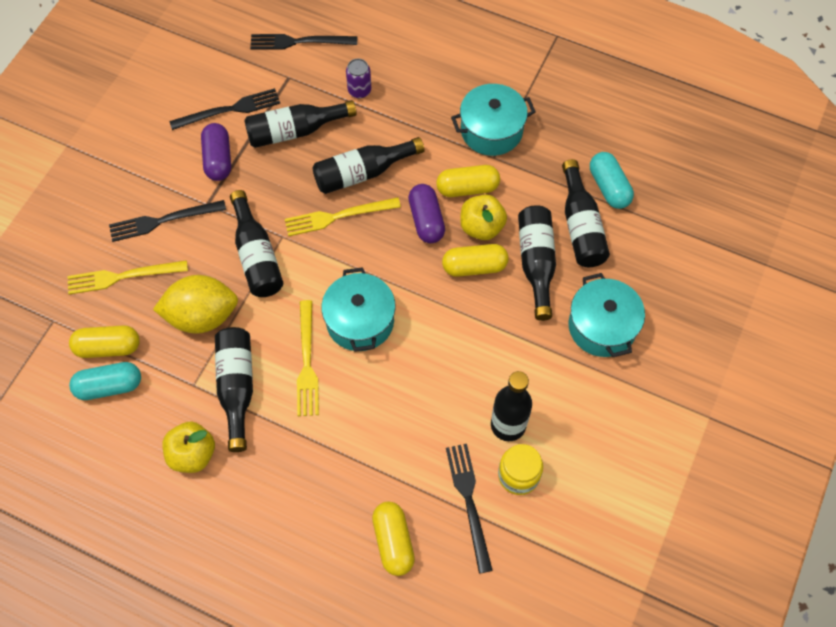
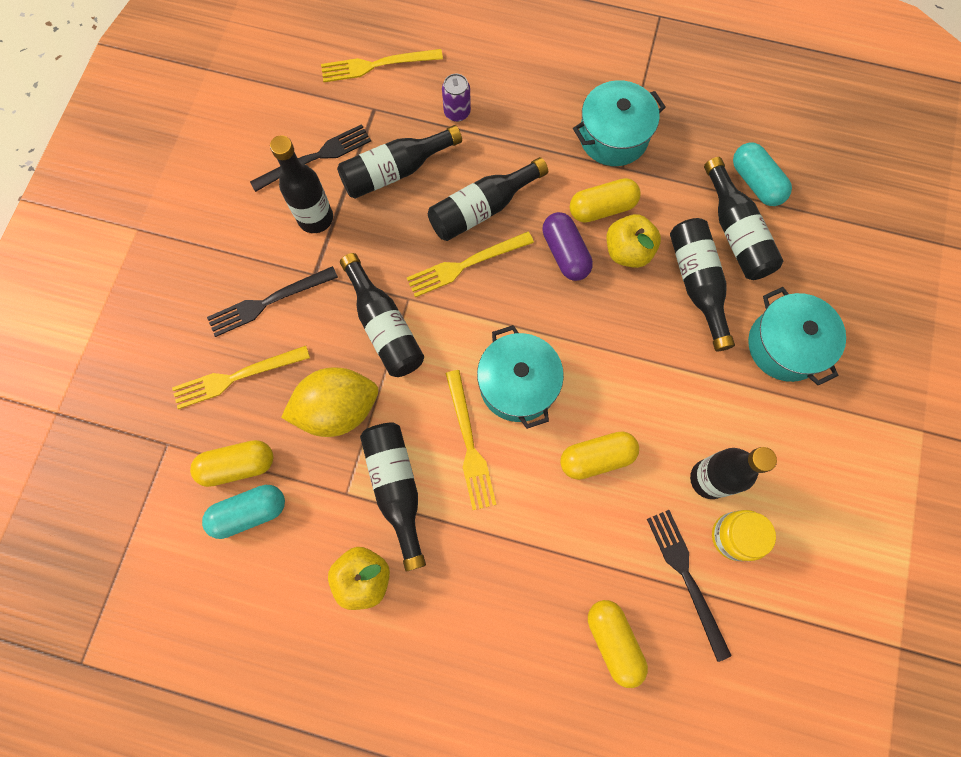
camera: 10 degrees left, 10 degrees up
(218, 159) = (315, 218): purple capsule -> black bottle
(299, 42) = (377, 65): black fork -> yellow fork
(474, 267) = (630, 299): yellow capsule -> yellow capsule (596, 458)

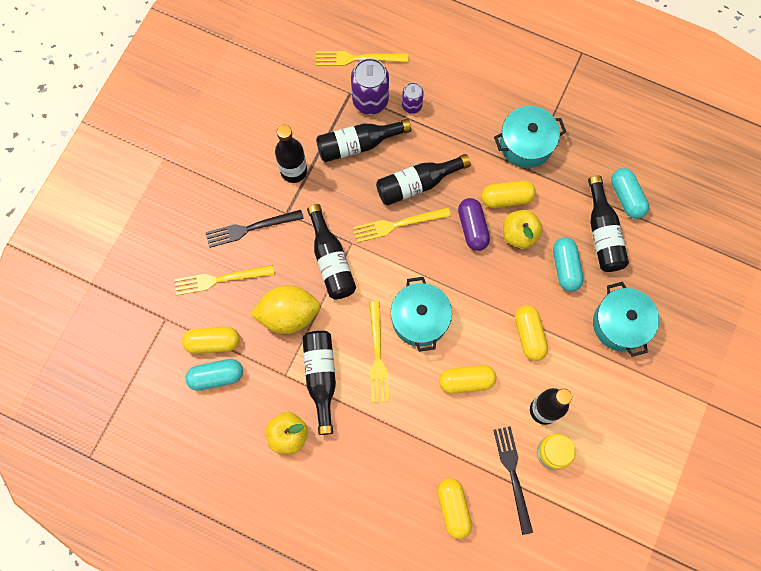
camera: 10 degrees right, 0 degrees up
(315, 158) = (300, 124): black fork -> none
(402, 114) = (370, 101): none -> purple can
(668, 381) = (529, 335): none -> yellow capsule
(697, 284) = (565, 267): black bottle -> turquoise capsule

